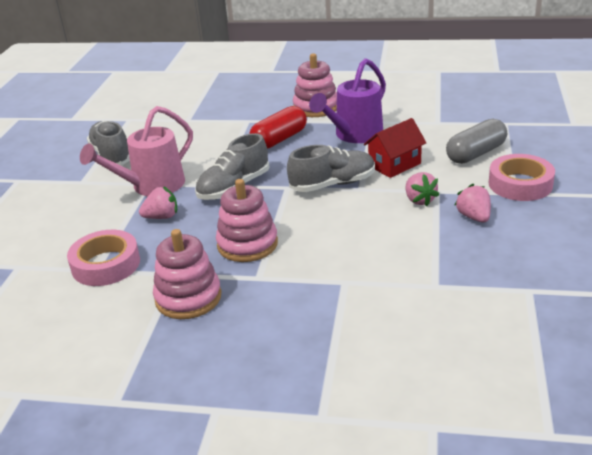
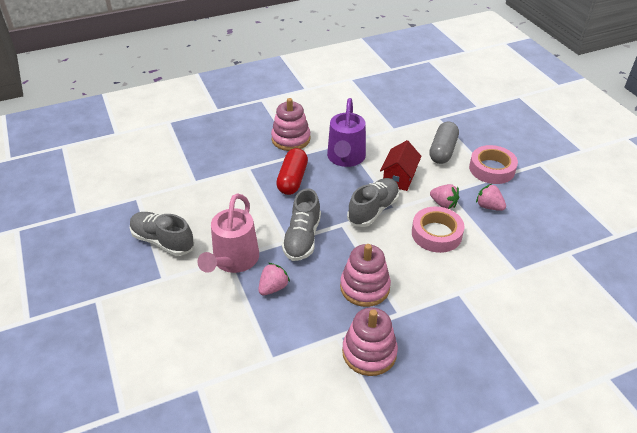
camera: 35 degrees left, 10 degrees up
(106, 264) = (274, 351): pink tape -> pink tape (436, 234)

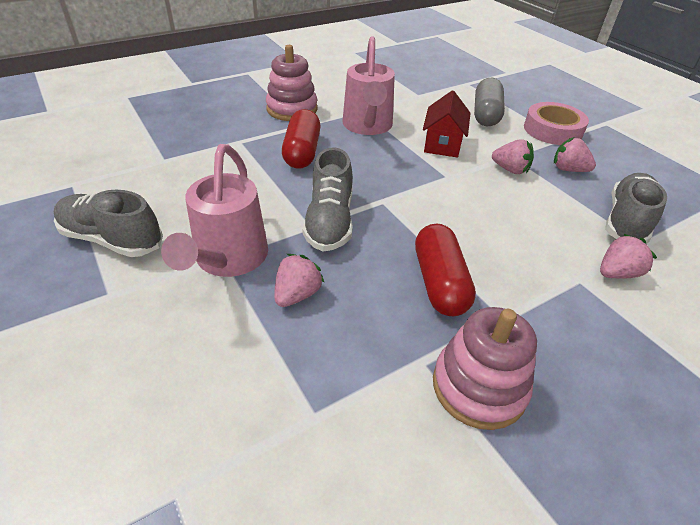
camera: 10 degrees left, 0 degrees up
(345, 159) = (368, 127): purple watering can -> pink watering can
(365, 287) = (439, 282): pink stacking toy -> red capsule
(373, 210) = (421, 181): grey shoe -> grey shoe (626, 221)
(436, 234) = (515, 204): pink tape -> none
(487, 291) = (617, 273): none -> pink strawberry

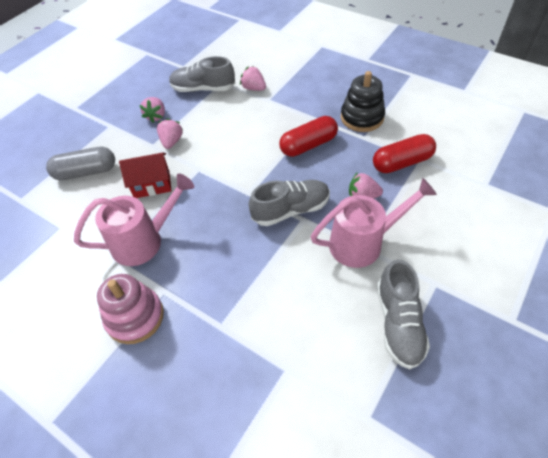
camera: 110 degrees left, 10 degrees up
(302, 152) = (213, 267): red capsule -> red capsule (402, 162)
(479, 386) = (362, 117): pink stacking toy -> black stacking toy
(552, 130) = (99, 131): pink tape -> none

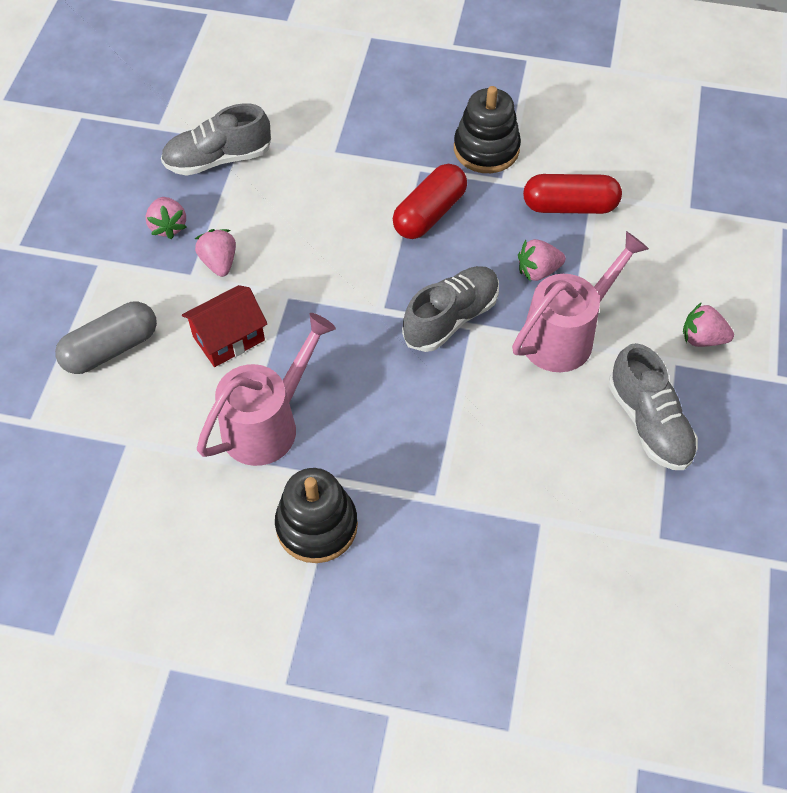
camera: 25 degrees left, 5 degrees up
(135, 317) = (317, 526): pink stacking toy -> black stacking toy
(253, 88) = (300, 139): pink strawberry -> pink strawberry (702, 338)
(402, 162) = (569, 206): red capsule -> red capsule turned 45 degrees clockwise

